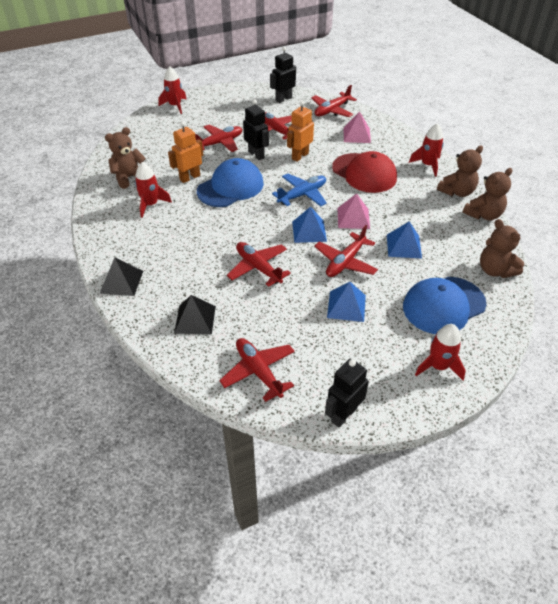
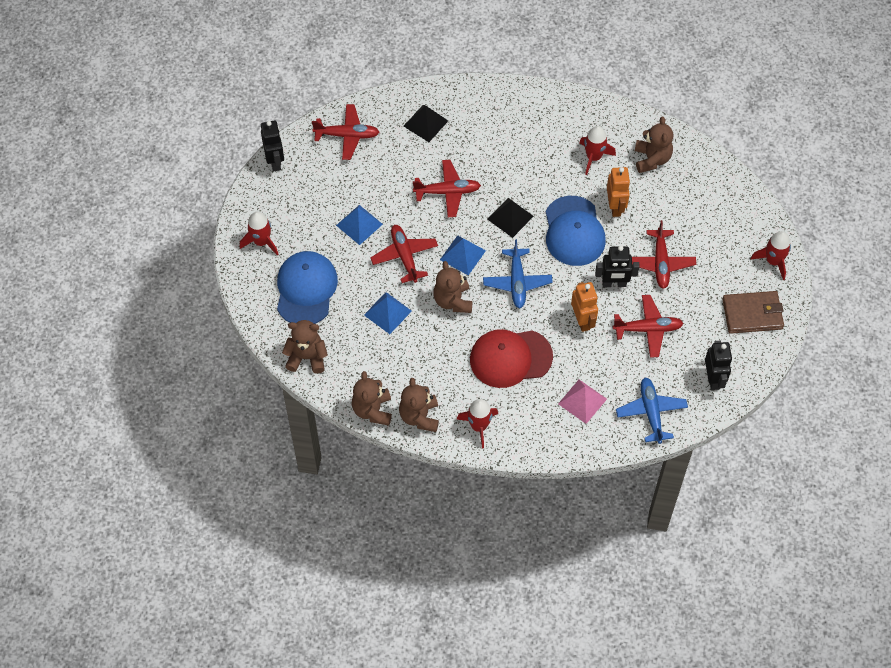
camera: 125 degrees right, 15 degrees up
(121, 282) = (504, 96): black pyramid -> black pyramid (510, 217)
(223, 101) = (752, 314): none -> brown wallet
(332, 110) = (651, 412): red plane -> blue plane
(353, 218) = (453, 300): pink pyramid -> brown teddy bear

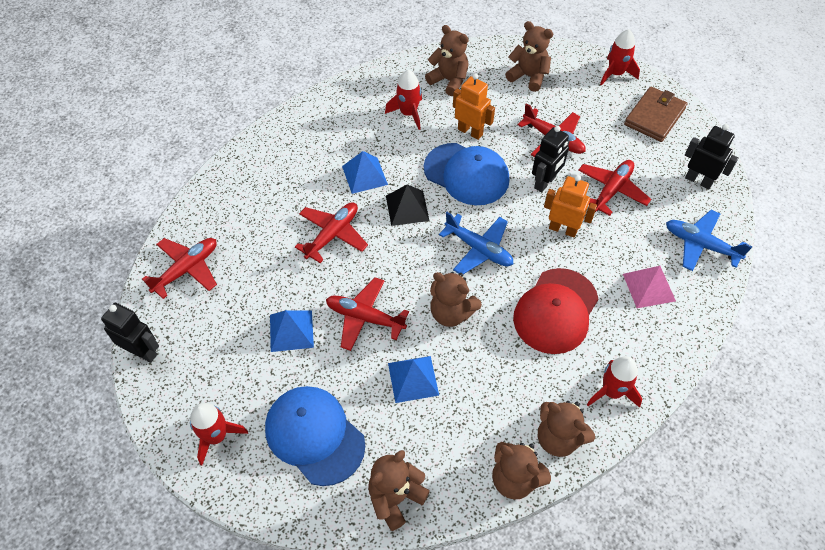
camera: 50 degrees left, 5 degrees down
(425, 123) = (245, 201): black pyramid -> none
(462, 255) = (410, 270): blue pyramid -> blue pyramid (364, 175)
(709, 206) = (528, 76): none -> brown teddy bear

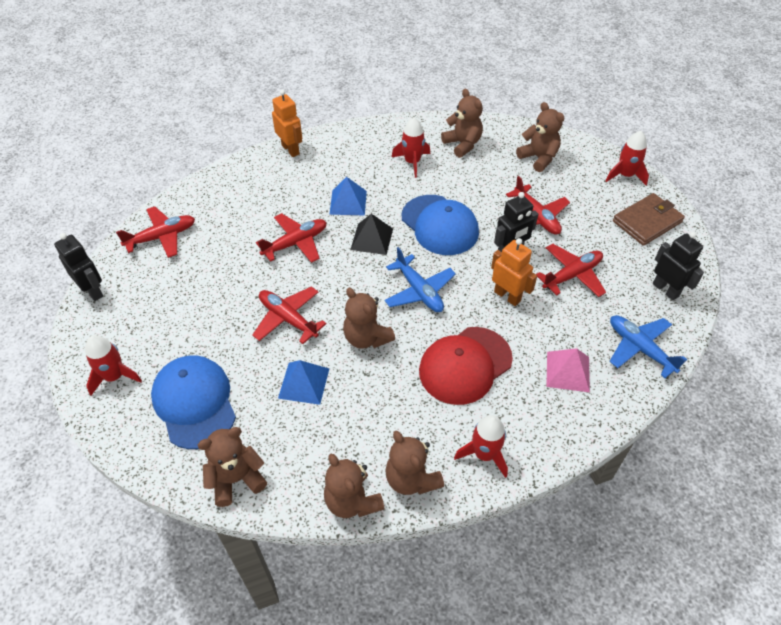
camera: 20 degrees right, 5 degrees down
(291, 331) = (220, 310): blue pyramid -> none
(470, 132) = (461, 191): orange robot -> orange robot (290, 149)

